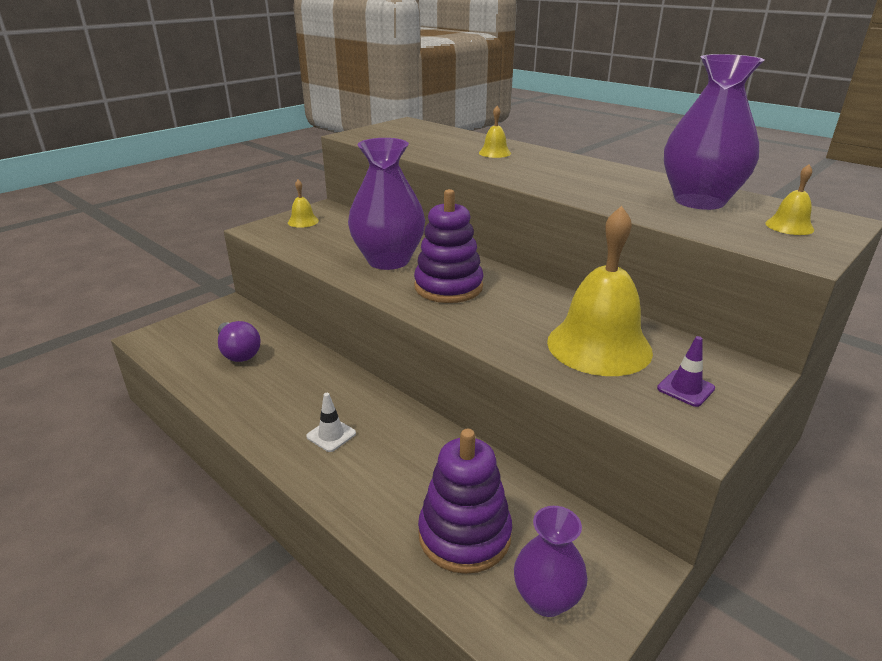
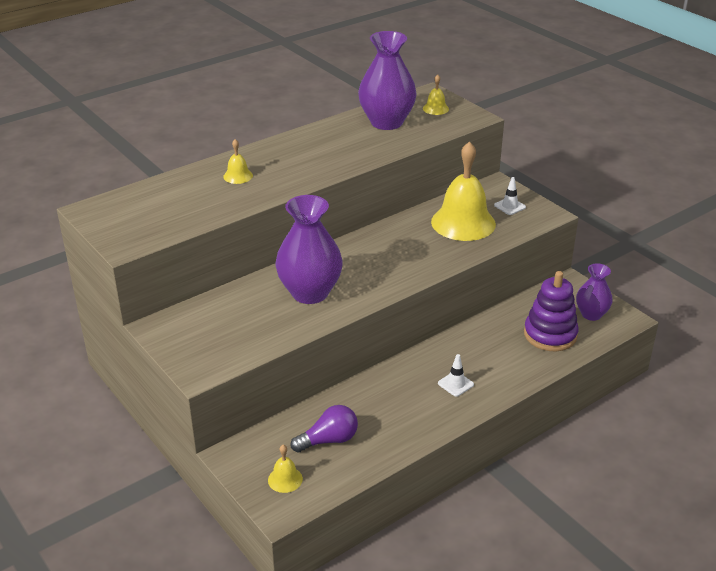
camera: 80 degrees left, 5 degrees up
(303, 221) = (191, 341): yellow bell -> yellow bell (285, 479)
(448, 287) = (369, 268): purple stacking toy -> none
(685, 388) = (509, 206): purple traffic cone -> white traffic cone

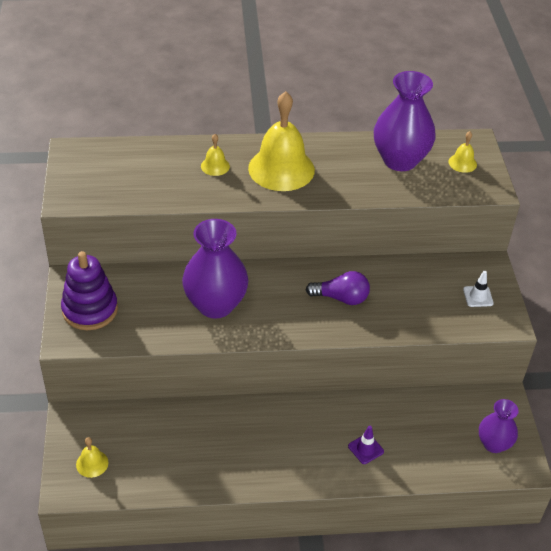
camera: 30 degrees right, 10 degrees up
(329, 440) = (154, 446): purple light bulb -> purple light bulb (341, 298)
(455, 384) = (302, 450): white traffic cone -> none
(463, 223) = (415, 294): yellow bell -> yellow bell (281, 169)
(503, 360) = (365, 449): none -> purple traffic cone
(550, 335) = (433, 445): purple stacking toy -> purple stacking toy (90, 310)

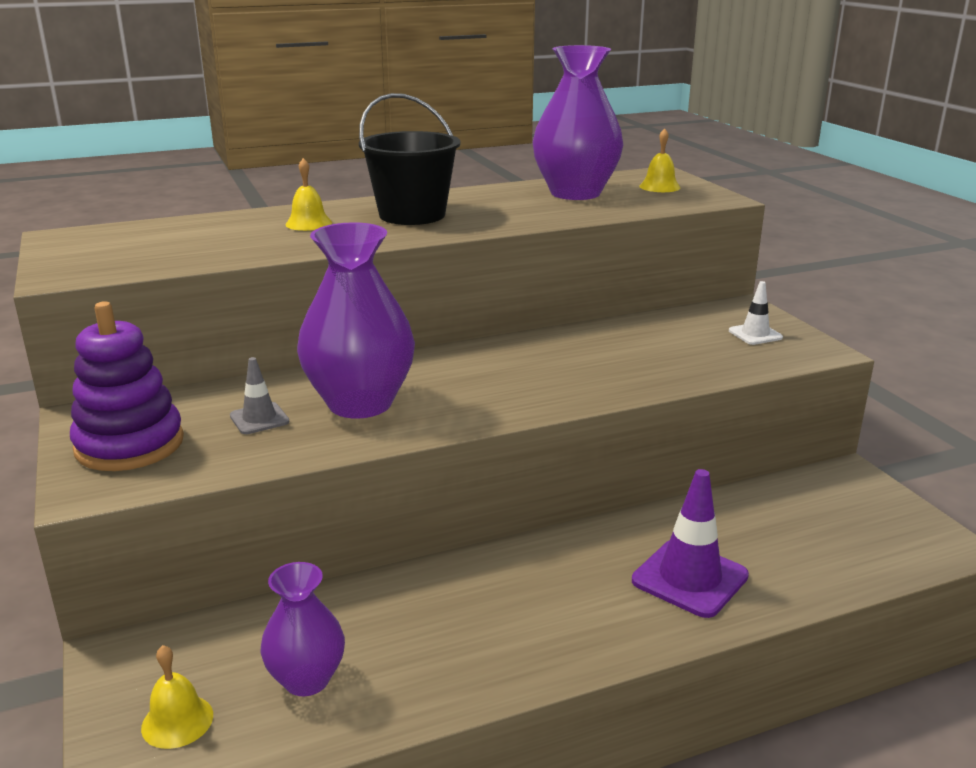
camera: 15 degrees left, 20 degrees down
(159, 305) = (259, 419): none -> grey traffic cone
(281, 169) = (412, 215): yellow bell -> black bucket
(341, 298) = (560, 365): purple light bulb -> none
(365, 449) = (689, 578): purple traffic cone -> purple traffic cone, size x1.80
(493, 444) = (880, 528): purple vase -> purple vase (306, 679)

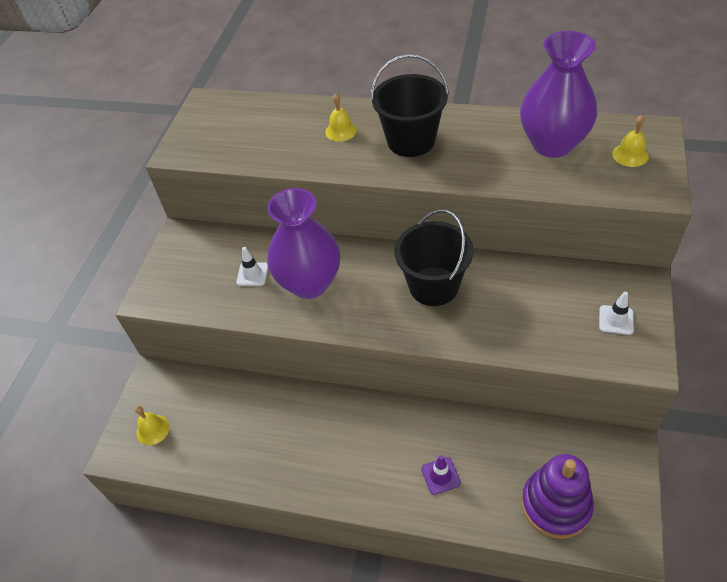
camera: 40 degrees right, 25 degrees up
(129, 445) = (184, 269): purple stacking toy -> purple stacking toy (555, 505)
(259, 419) = (252, 274): grey traffic cone -> white traffic cone
(306, 679) = (213, 435): purple vase -> none
(531, 363) = (433, 286): none -> black bucket
(689, 578) = (440, 476): purple traffic cone -> purple traffic cone, size x0.56

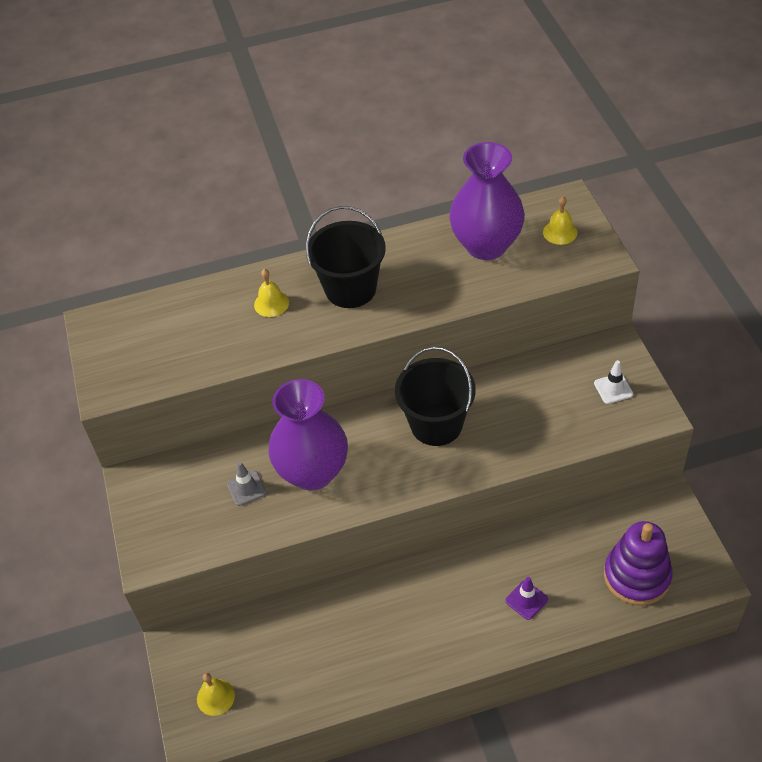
camera: 30 degrees left, 0 degrees up
(252, 274) = (246, 488): white traffic cone -> grey traffic cone

